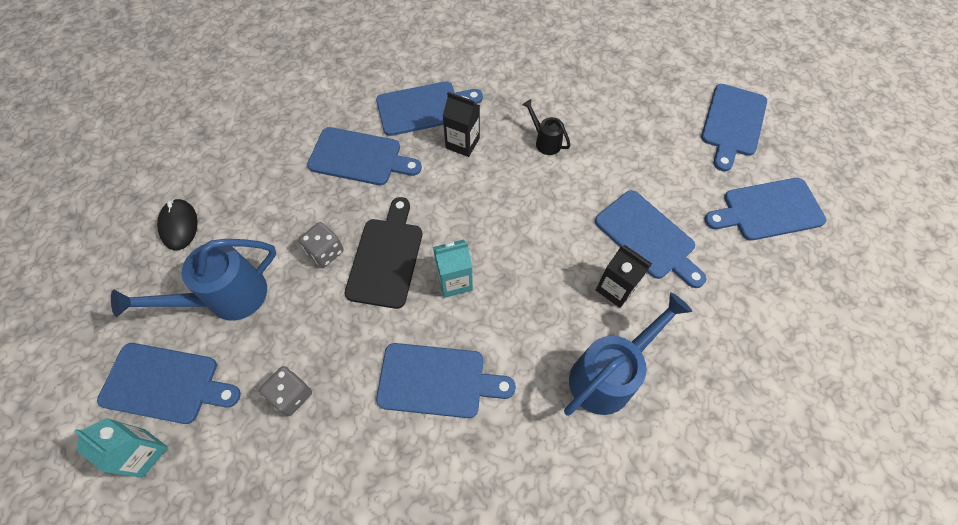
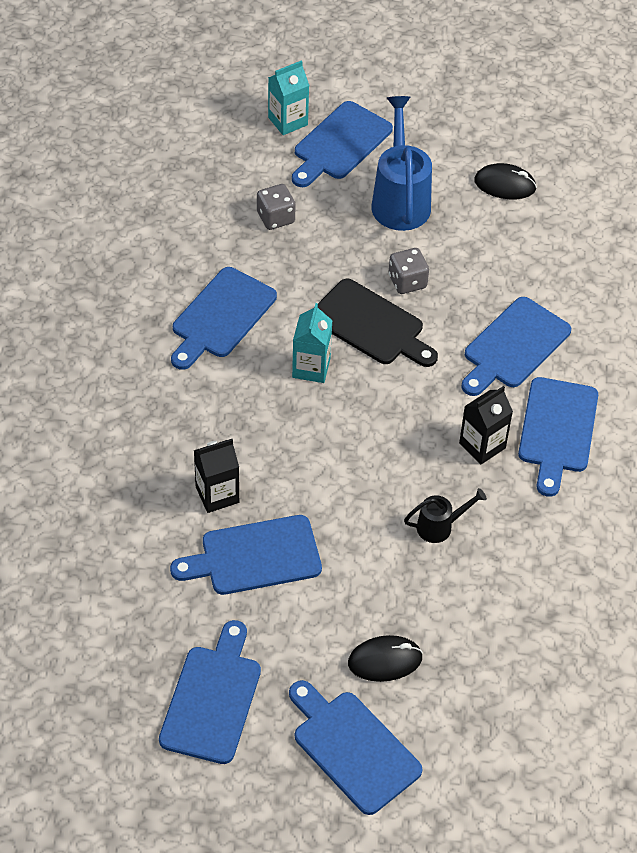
camera: 115 degrees right, 10 degrees down
(608, 375) = (139, 442): blue watering can -> none
(664, 131) = (385, 660): none -> black mouse

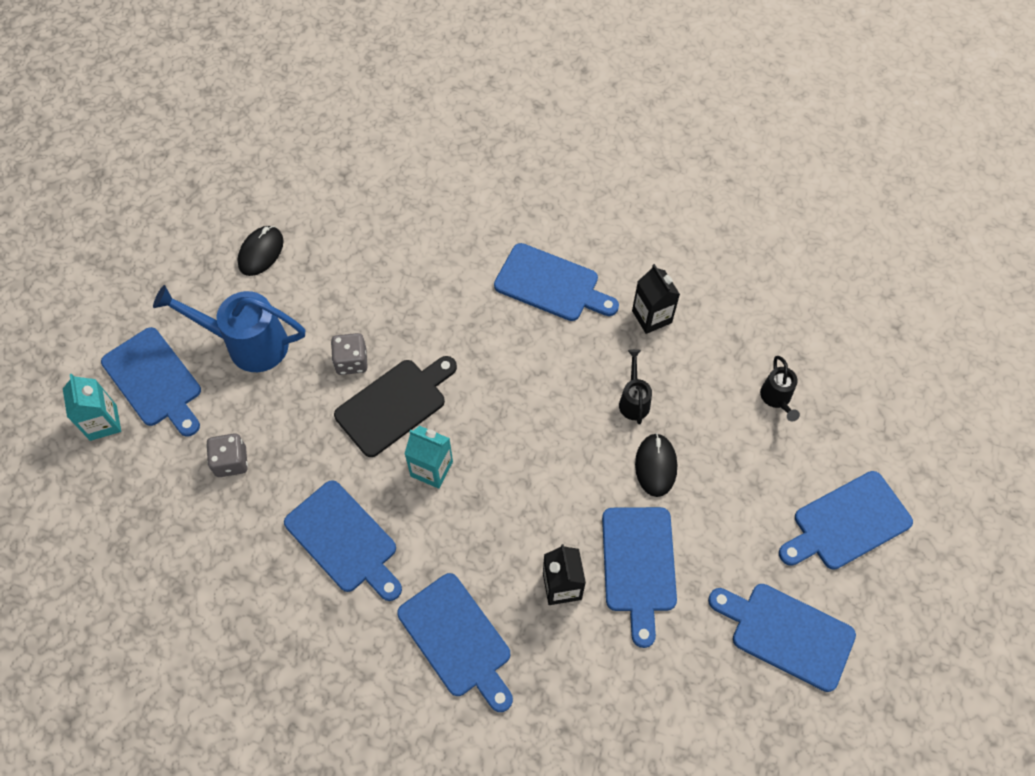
camera: 75 degrees left, 10 degrees up
(385, 660) = (764, 477): black mouse -> black mouse (655, 466)
(482, 445) = (554, 346): black carton -> black carton (651, 317)
(486, 664) = (776, 398): none -> black watering can
(514, 346) = (452, 293): blue cutting board -> blue cutting board (457, 639)

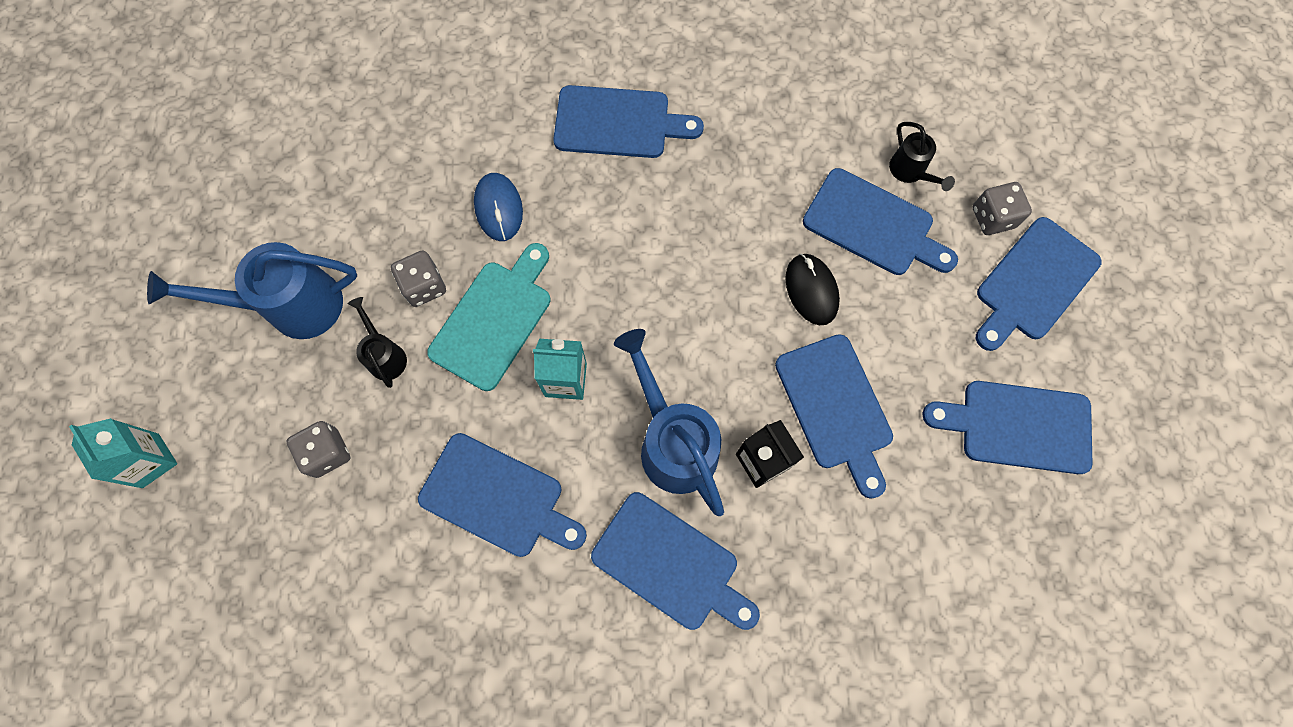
camera: 20 degrees left, 10 degrees up
(154, 380) = (195, 388): blue cutting board -> blue cutting board (873, 225)
(261, 252) = (265, 192): black mouse -> none
(394, 404) = (494, 320): black cutting board -> turquoise cutting board
(431, 321) = (499, 208): none -> blue mouse
(496, 546) = (673, 442): none -> blue watering can
(634, 400) = (760, 225): black watering can -> black watering can (385, 355)
(651, 317) = (743, 124): black carton -> none
(833, 458) = (992, 218): none -> grey dice

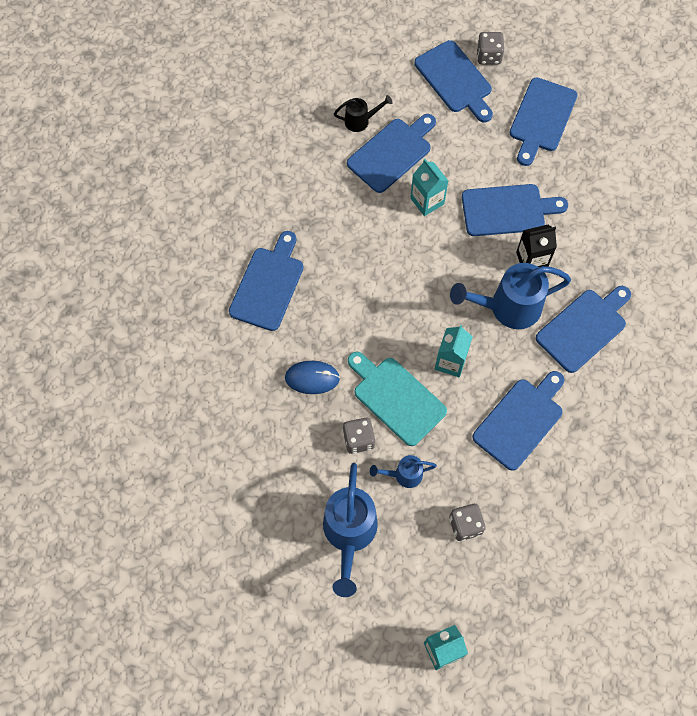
camera: 75 degrees left, 5 degrees down
(385, 355) = (404, 475): black watering can -> blue watering can
(811, 290) = (427, 201): black mouse -> turquoise carton
(992, 218) = (406, 86): grey dice -> grey dice (488, 56)

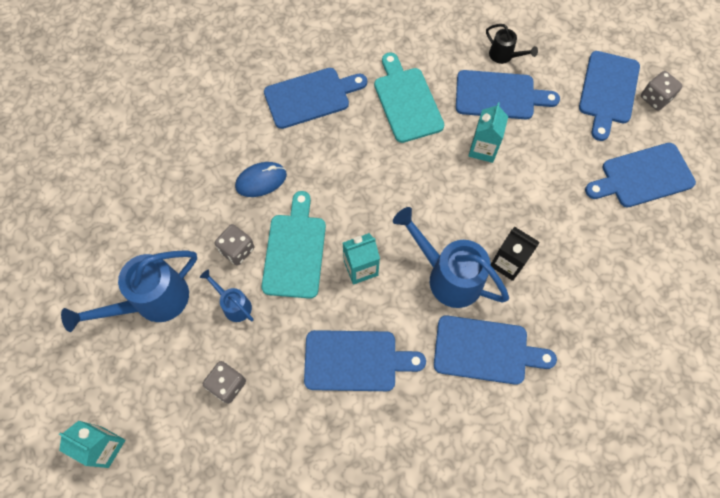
camera: 50 degrees right, 0 degrees up
(312, 378) = (261, 180): blue mouse -> blue mouse turned 75 degrees counterclockwise
(337, 220) = (406, 101): none -> turquoise cutting board
(507, 210) = (534, 212): blue cutting board -> none

